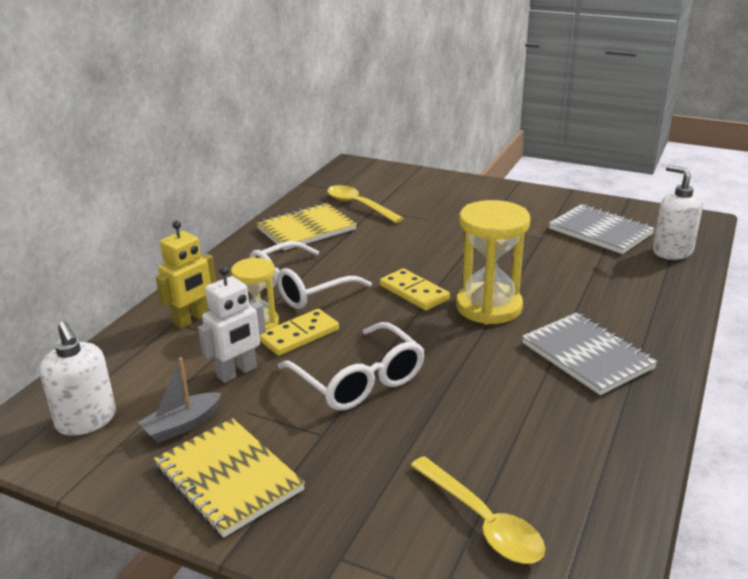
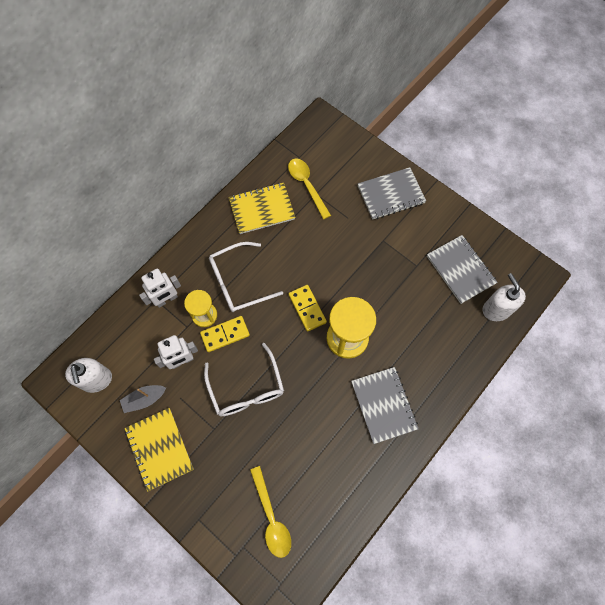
camera: 15 degrees right, 40 degrees up
(192, 320) = (167, 299): yellow robot -> white robot
(471, 196) = (391, 195): none -> grey notebook

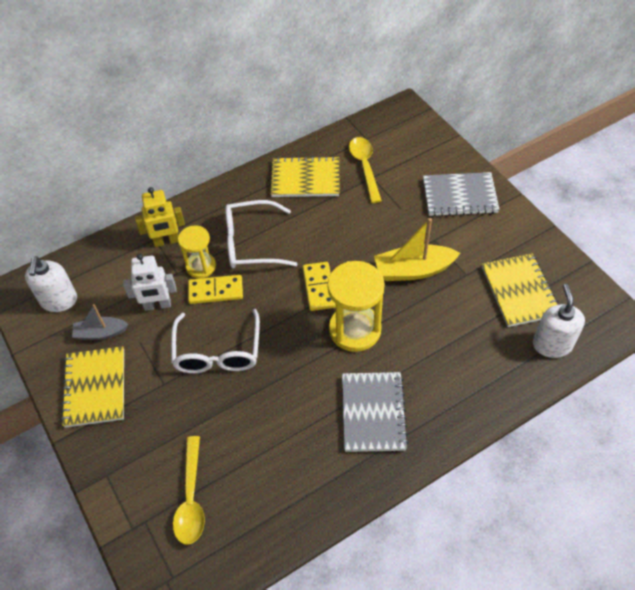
camera: 20 degrees right, 15 degrees down
(167, 299) = (166, 241): white robot -> yellow robot
(375, 273) = (413, 270): none -> yellow boat
(460, 270) = (519, 291): grey notebook -> yellow notebook

